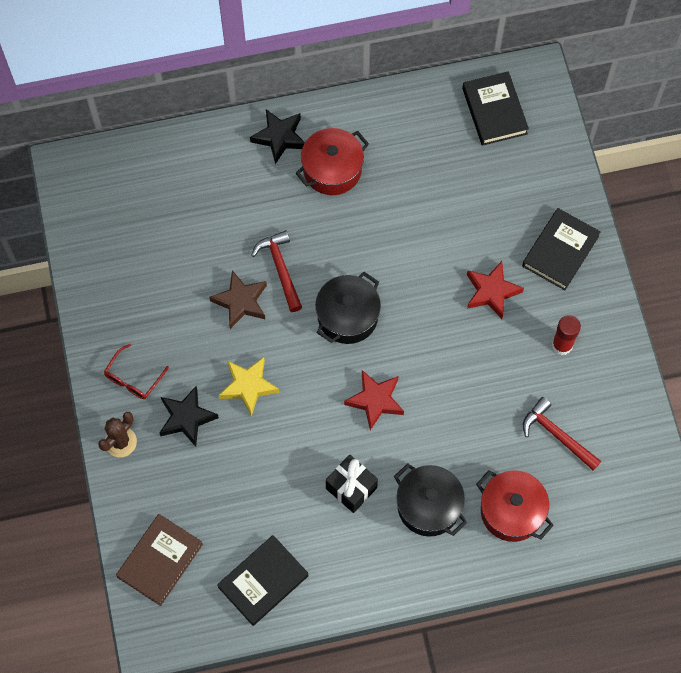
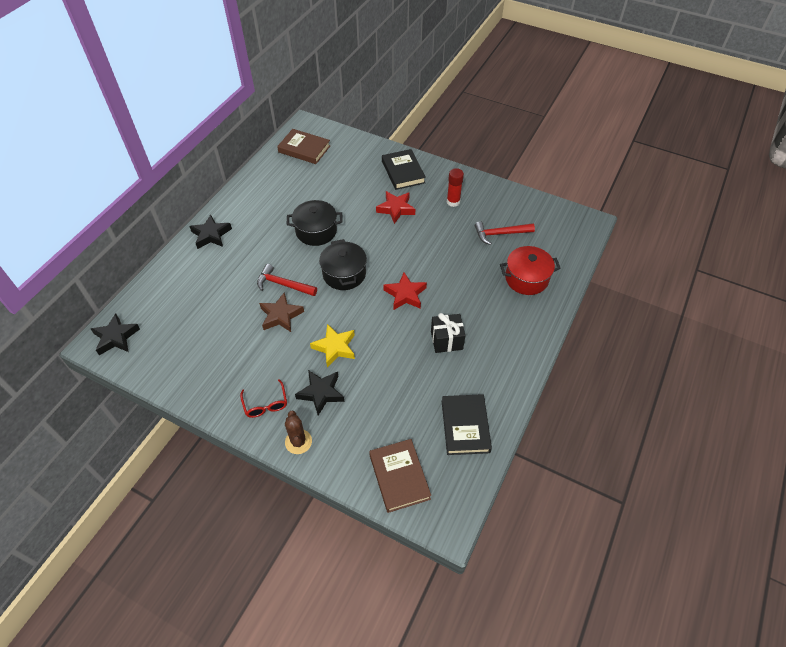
camera: 50 degrees left, 15 degrees down
(87, 176) = (116, 337): none -> black star
(332, 170) = (256, 226): red pot -> none
(428, 506) = (491, 312): black pot -> black pot (316, 231)
(494, 111) = (304, 149): black book -> brown book

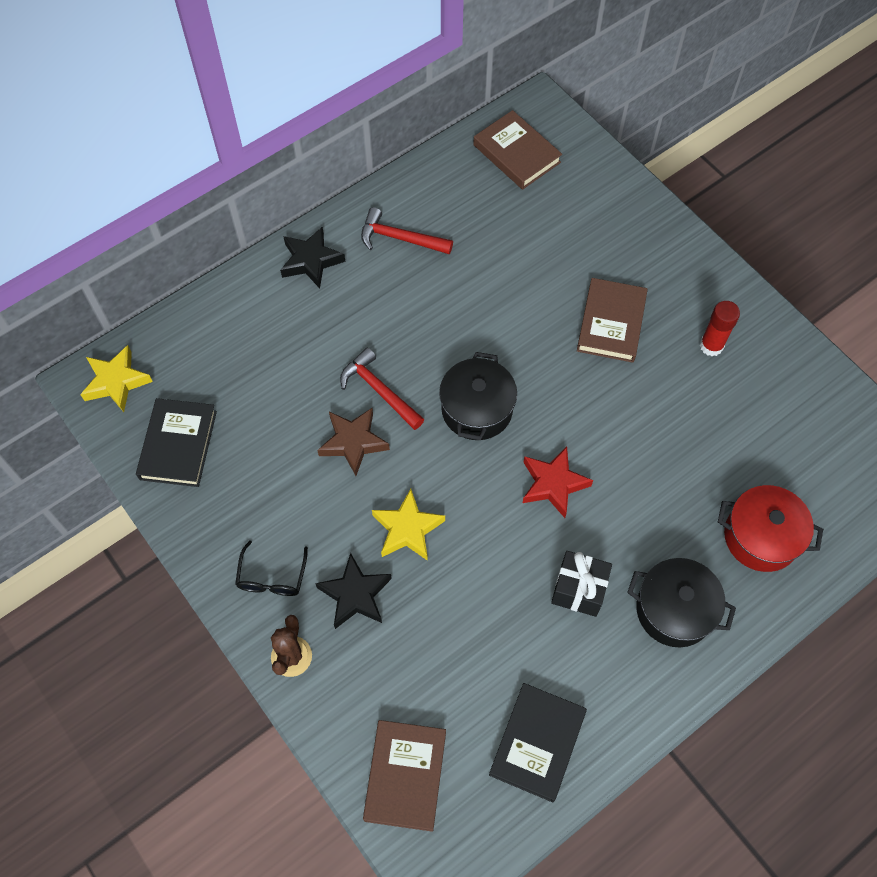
camera: 25 degrees right, 10 degrees up
(116, 337) = (116, 381): black star -> yellow star
(265, 404) = (272, 576): red glasses -> black glasses
(316, 231) = (468, 316): black pot -> black pot (674, 610)
(396, 209) = (611, 323): red star -> brown book
(403, 172) = (656, 257): black book -> black book (178, 445)
(500, 234) = (759, 437): red hammer -> red hammer (400, 238)

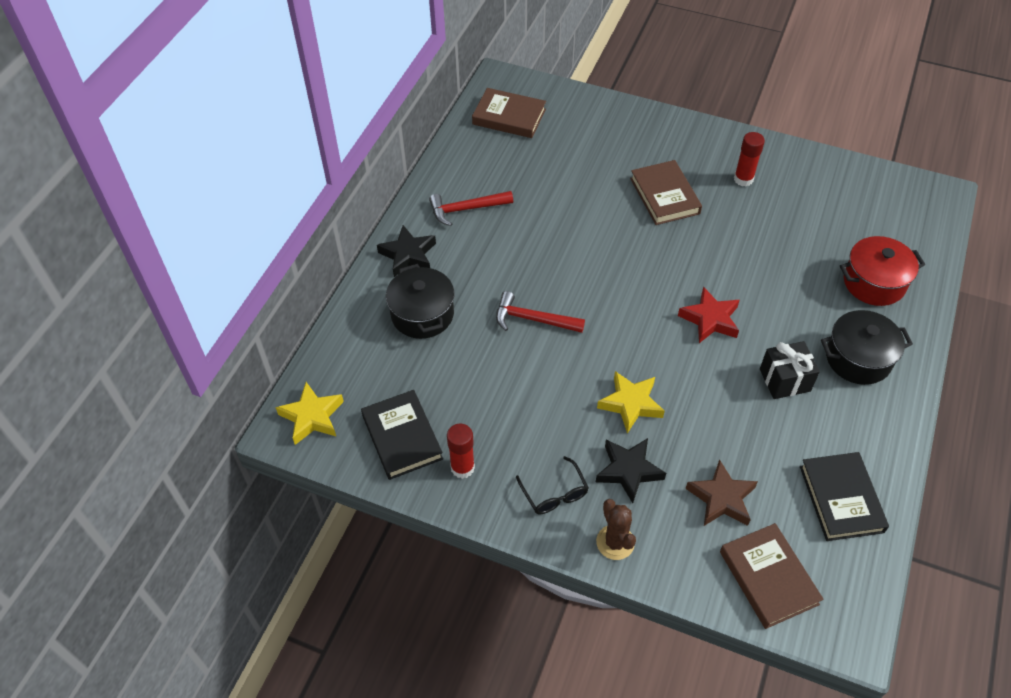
camera: 30 degrees left, 10 degrees down
(209, 505) = (462, 467): none -> red glue stick
(353, 442) = (542, 365): brown star -> brown star (721, 498)
(477, 409) = (616, 297): black pot -> black pot (422, 314)

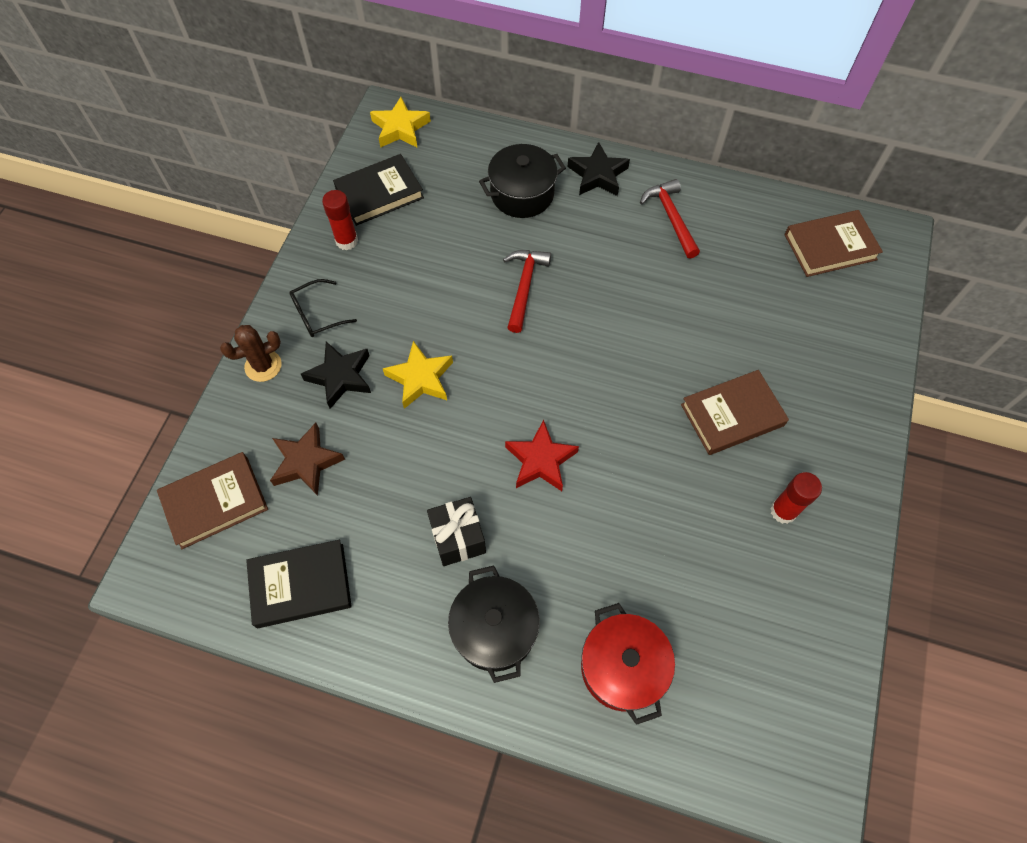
camera: 85 degrees right, 10 degrees up
(509, 117) = (830, 247): brown book -> brown book turned 60 degrees clockwise

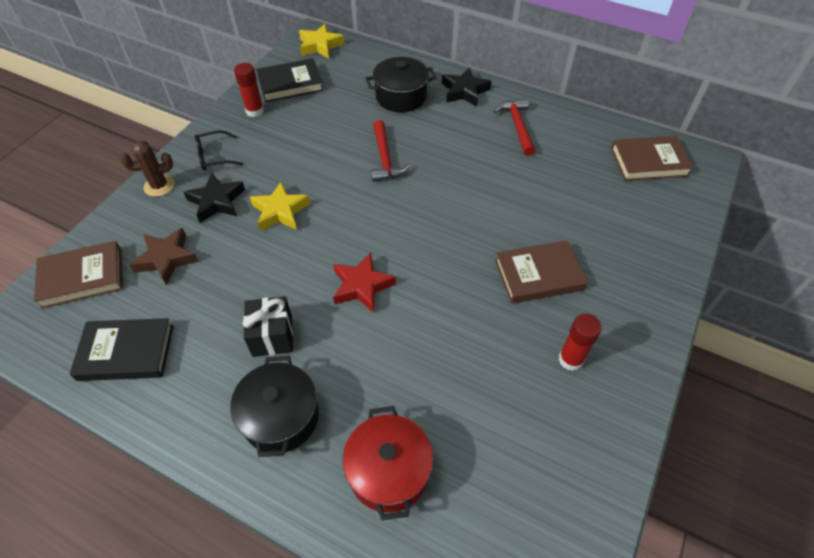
camera: 10 degrees right, 10 degrees down
(524, 287) = (385, 158): red hammer -> red hammer turned 150 degrees clockwise

